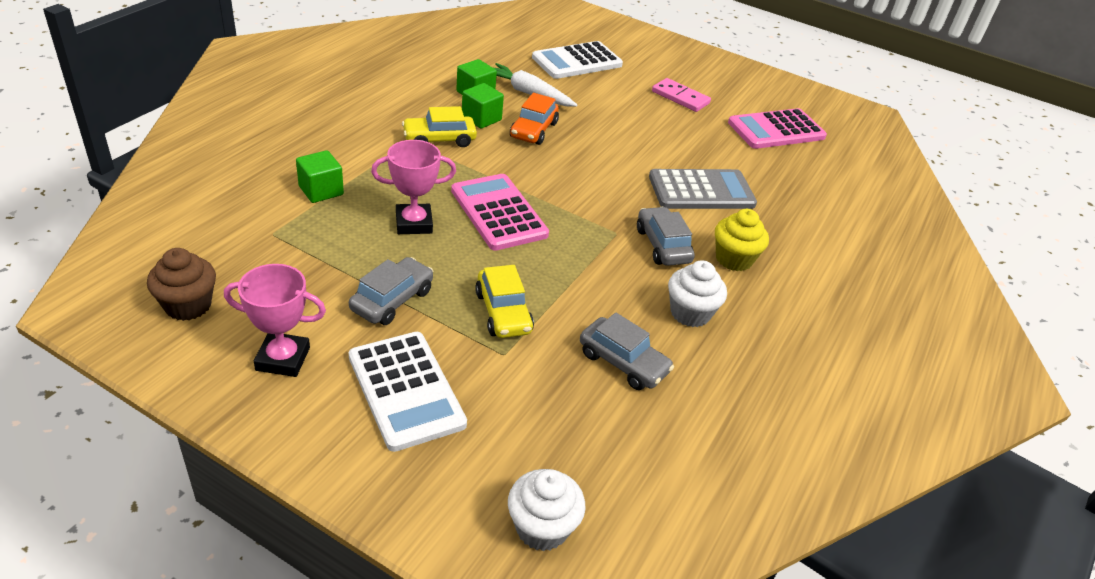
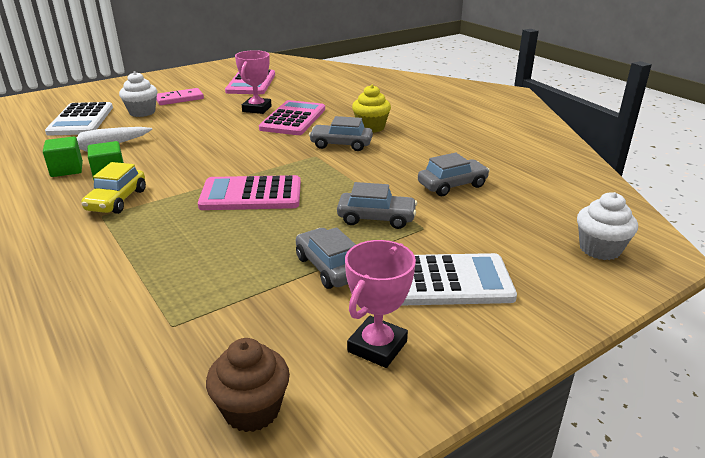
camera: 60 degrees left, 10 degrees down
(321, 190) = (127, 281): green cube -> none
(414, 223) = (230, 237): pink trophy -> pink trophy (257, 109)
(503, 312) = (376, 218): yellow car -> grey car
(533, 130) = (155, 157): orange car -> none
(690, 313) = (415, 153): white cupcake -> white cupcake (142, 112)
(701, 191) = (293, 119): grey calculator -> pink calculator

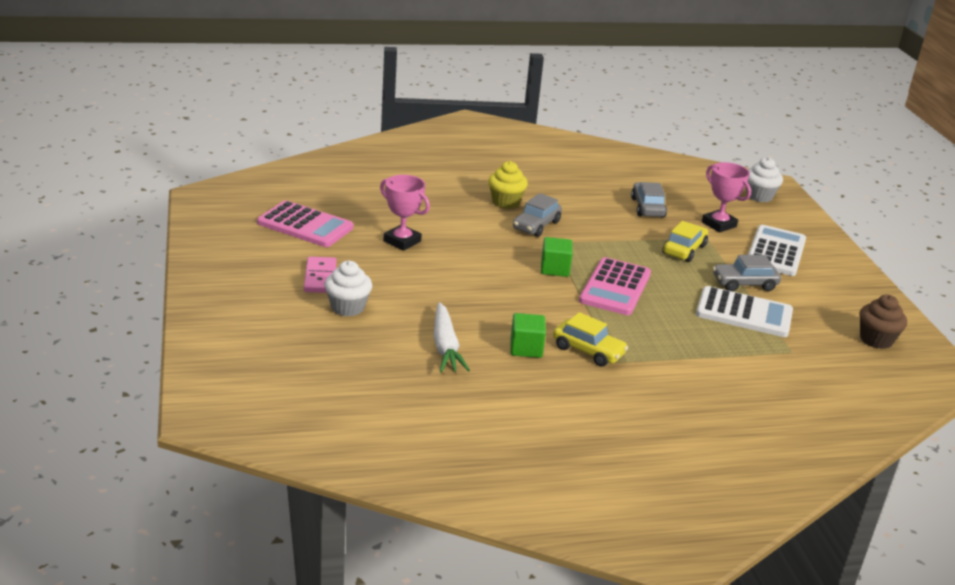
camera: 70 degrees left, 0 degrees up
(67, 169) = (494, 371): green cube -> green cube (555, 269)
(81, 120) = (339, 350): white calculator -> white calculator (744, 313)
(293, 119) = (451, 230): pink calculator -> none
(376, 218) = (684, 249): grey car -> yellow car
(377, 346) = (833, 291): pink trophy -> pink trophy (719, 224)

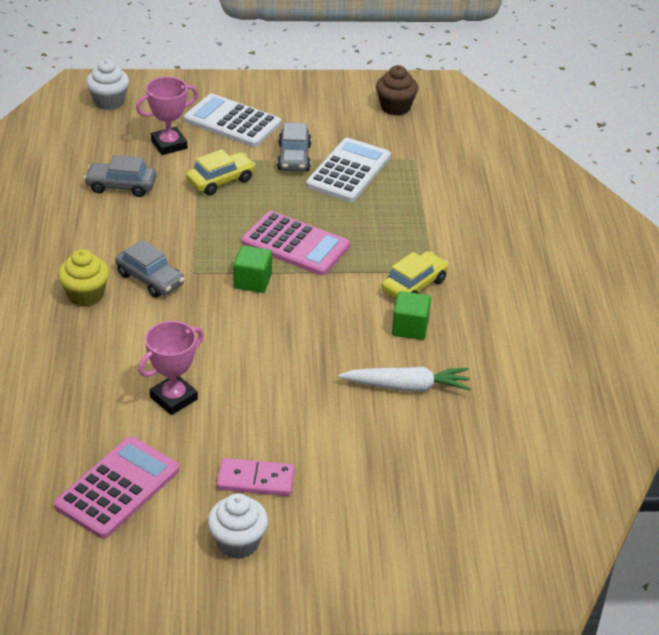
camera: 80 degrees left, 10 degrees up
(347, 307) = (325, 459): white cupcake -> white cupcake (238, 542)
(684, 249) = (221, 181): yellow car -> yellow car turned 105 degrees clockwise

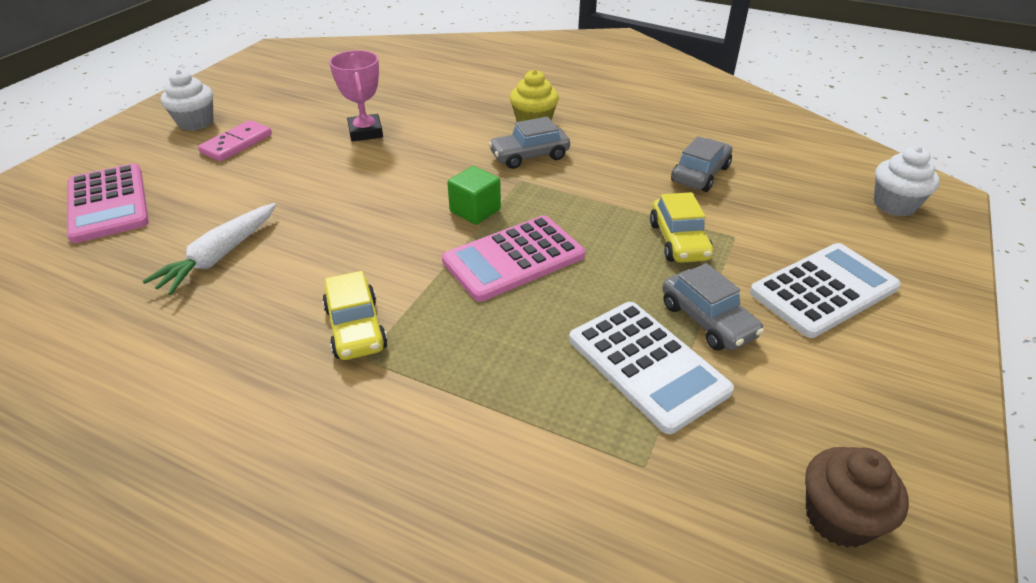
camera: 120 degrees right, 0 degrees up
(117, 488) = (308, 94): pink calculator -> pink calculator (108, 203)
(169, 144) = (777, 224): pink trophy -> none
(294, 157) = (707, 320): grey car -> grey car turned 150 degrees counterclockwise
(410, 328) = (293, 294): green cube -> none

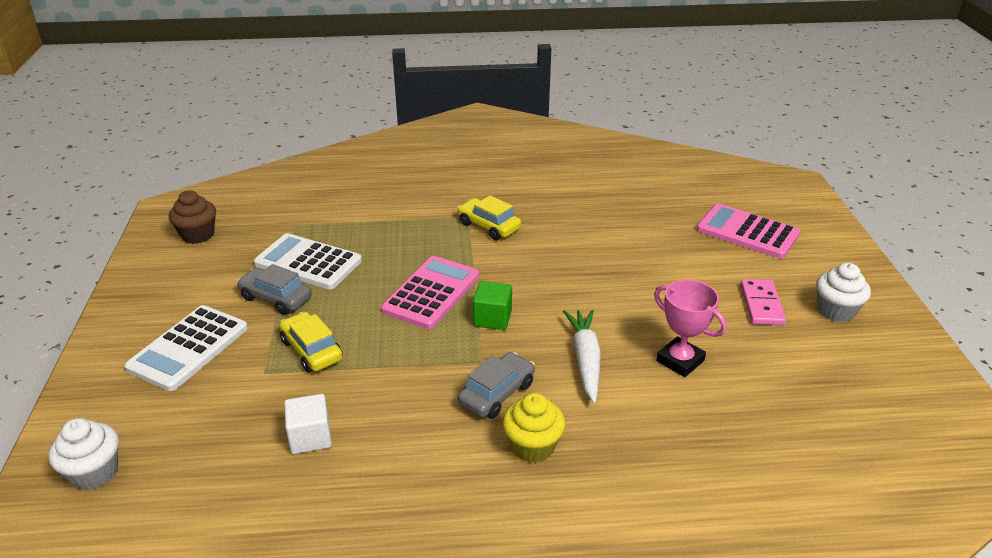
camera: 150 degrees right, 5 degrees down
(220, 256) = (619, 231): white carrot -> white carrot (585, 360)
(700, 174) = (310, 437): grey car -> white cube

